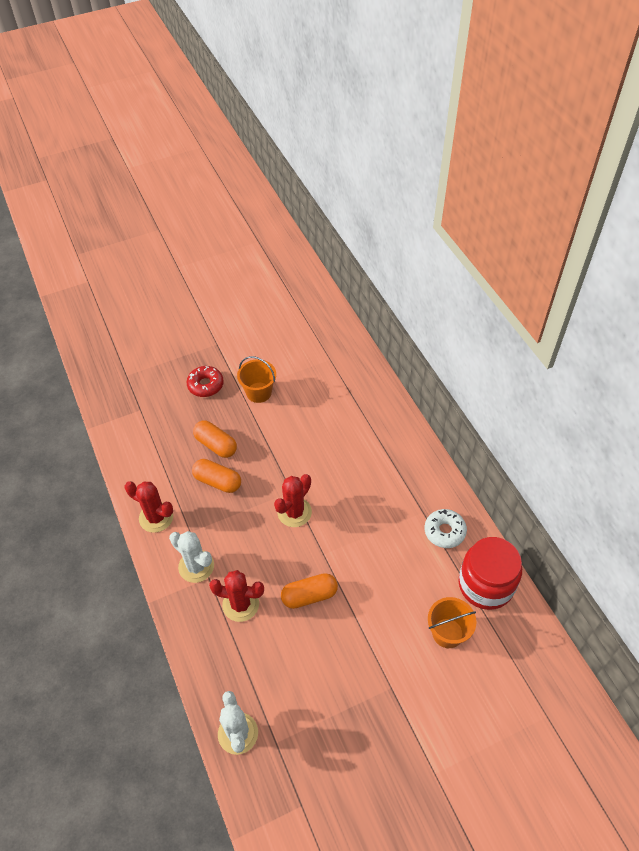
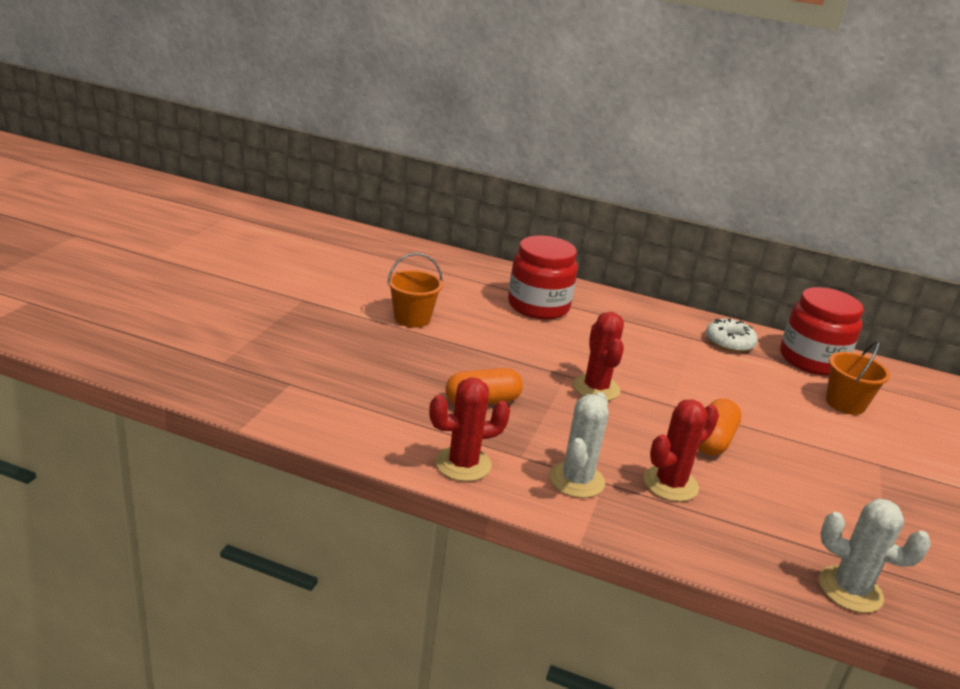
camera: 50 degrees left, 25 degrees down
(196, 566) = (576, 480): white cactus -> white cactus turned 60 degrees counterclockwise
(205, 385) = (342, 334): red donut -> none
(216, 445) = (432, 374): orange capsule -> none
(352, 423) = (538, 306): none -> red jar

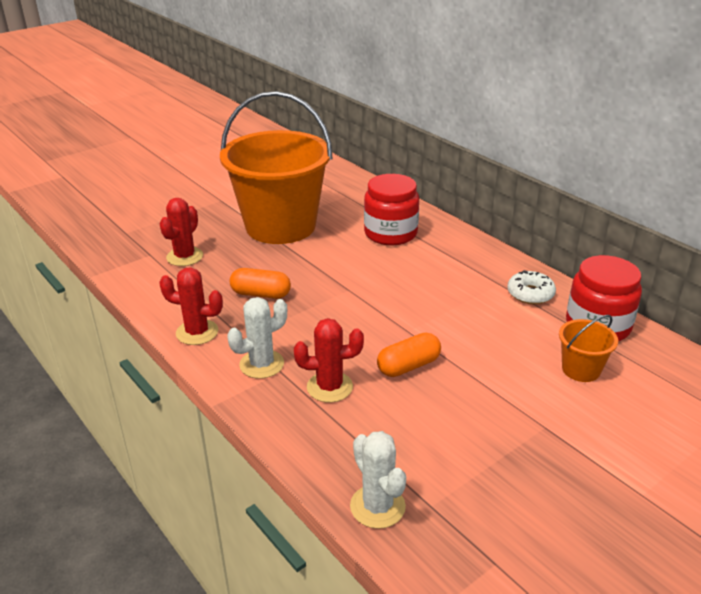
camera: 35 degrees right, 5 degrees up
(412, 318) = (280, 226): orange bucket -> orange bucket, size x2.49
(596, 388) = (359, 304): red cactus -> red cactus (185, 257)

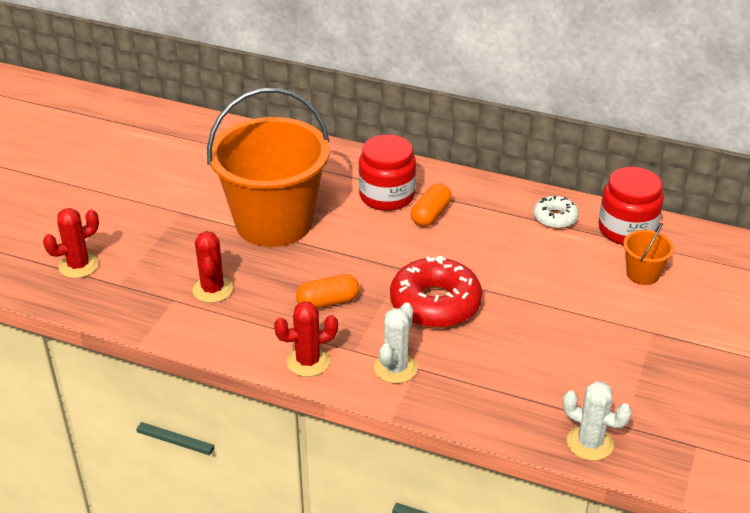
camera: 30 degrees left, 5 degrees up
(329, 387) = (470, 365): red cactus -> red cactus (78, 266)
(349, 326) = (435, 304): none -> red donut
(408, 366) = (515, 322): orange capsule -> orange capsule (431, 215)

